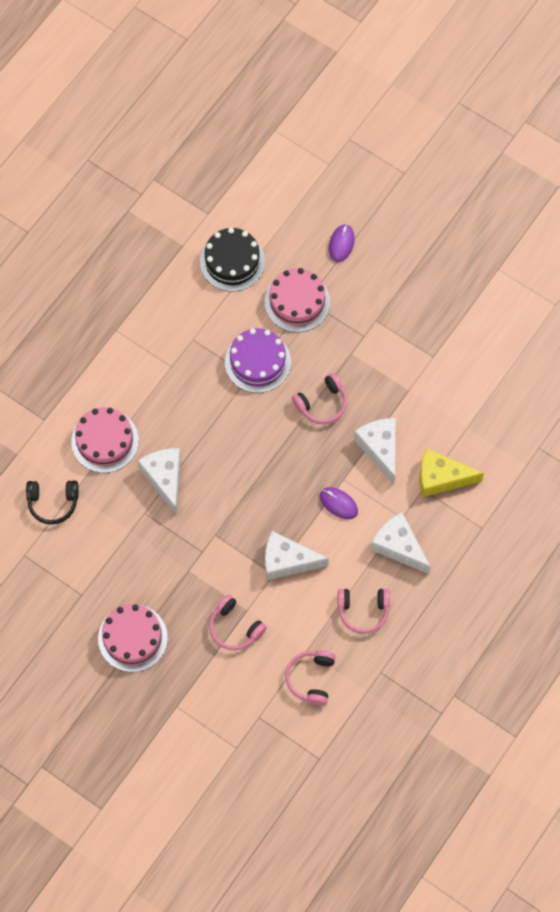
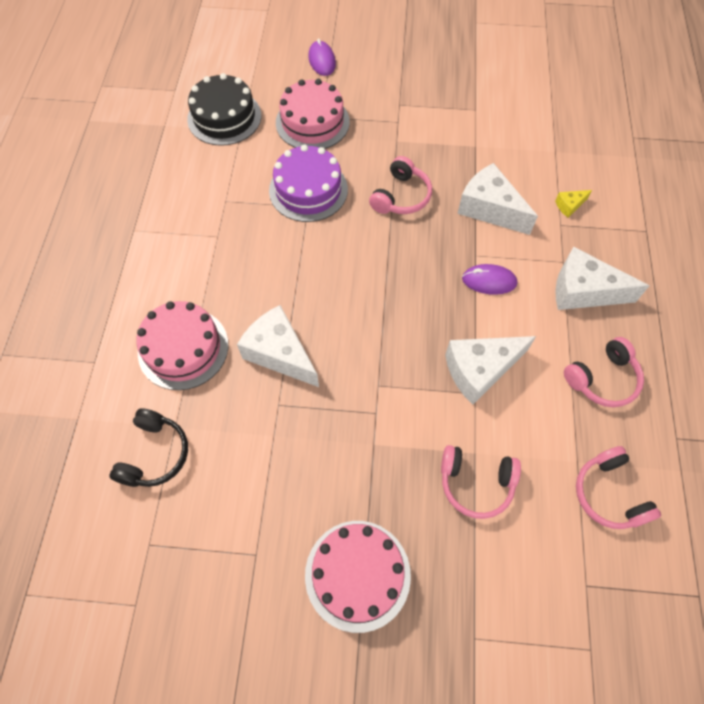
camera: 30 degrees left, 5 degrees down
(53, 503) = (154, 454): black headphones -> black headphones turned 45 degrees counterclockwise
(441, 478) = (569, 206): yellow cheese -> yellow cheese, size x0.45

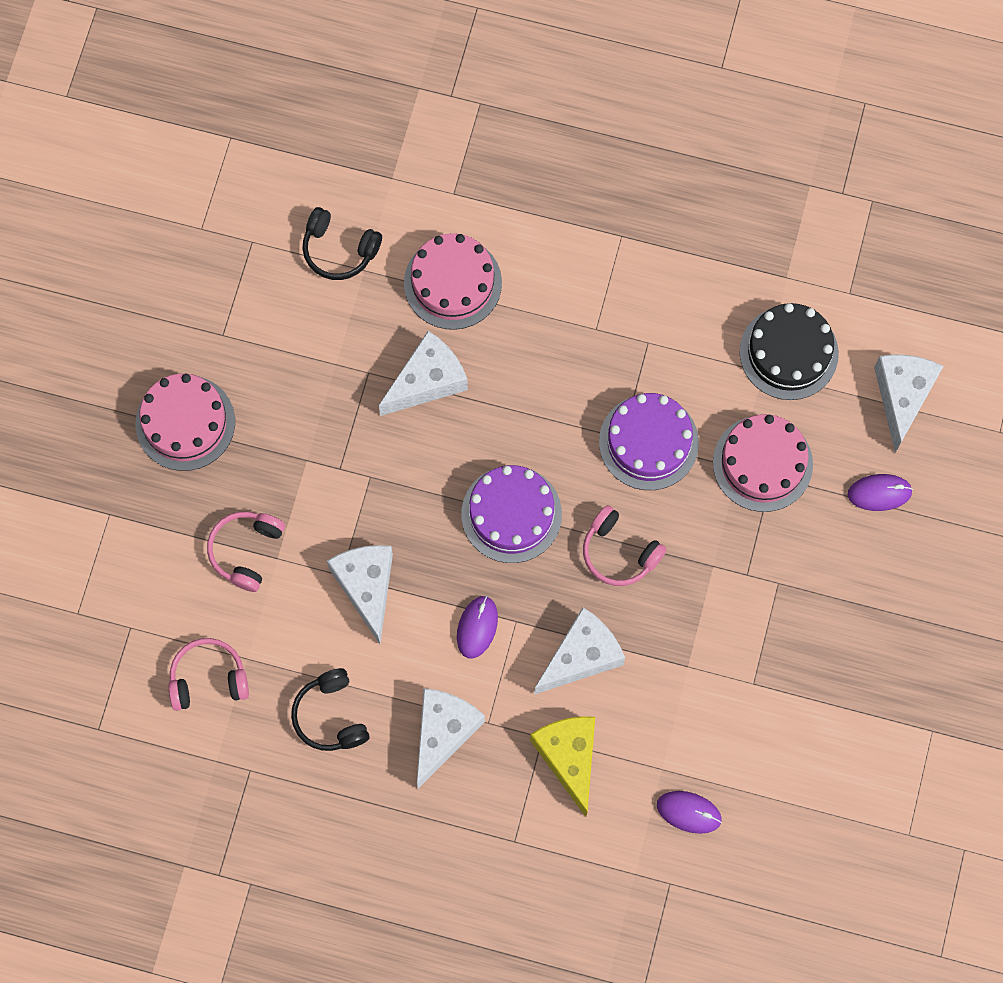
camera: 100 degrees right, 10 degrees up
(250, 56) = (902, 397): none -> white cheese
(387, 271) = (511, 514): none -> purple cake
(569, 206) = (569, 758): yellow cheese -> yellow cheese, size x2.20
(579, 133) = (689, 812): none -> purple mouse
(602, 379) = (331, 716): pink headphones -> black headphones

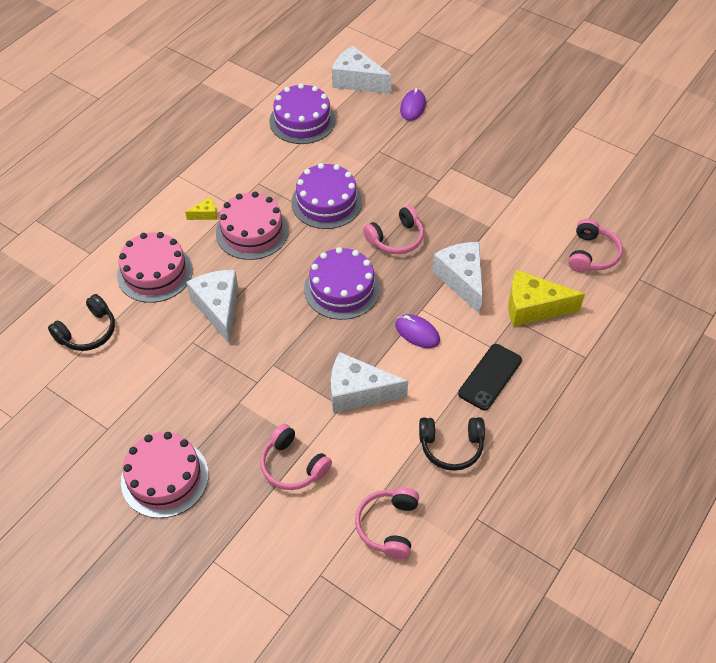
camera: 70 degrees left, 20 degrees down
(443, 733) = (490, 377): white cheese -> black phone
(568, 300) = (205, 214): none -> yellow cheese
(689, 812) = (591, 254): purple mouse -> pink headphones
(762, 463) = (368, 152): pink cake -> pink cake (252, 231)
(789, 352) = (302, 120): black cake -> purple cake

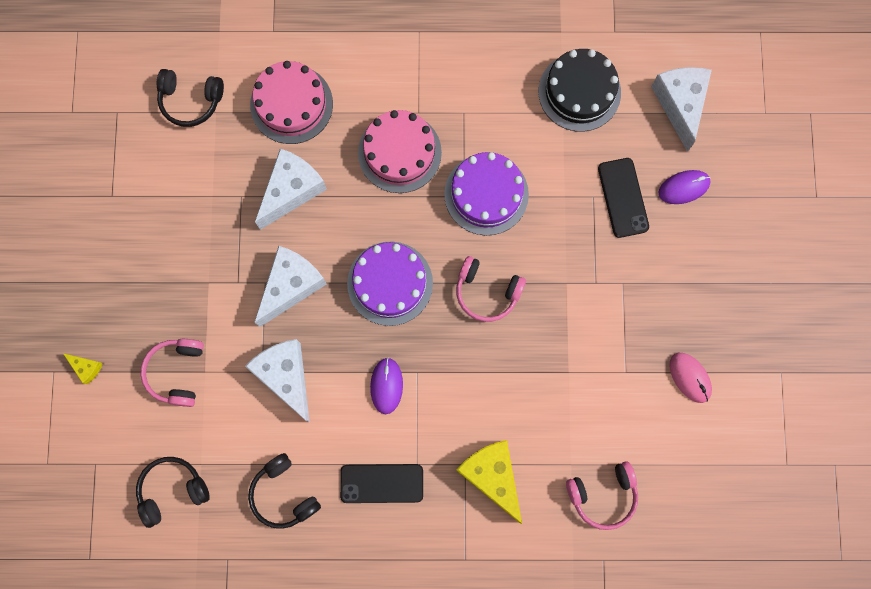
camera: 55 degrees right, 25 degrees up
(164, 477) = (98, 277): pink cake -> none
(205, 214) = (389, 95): yellow cheese -> yellow cheese (86, 368)
(302, 120) = (579, 92): purple cake -> black cake
(388, 526) = (172, 490): pink headphones -> black headphones
(393, 137) = (623, 198): none -> black phone
(462, 280) = (479, 387): white cheese -> white cheese (291, 286)
(542, 169) = (690, 377): none -> pink mouse

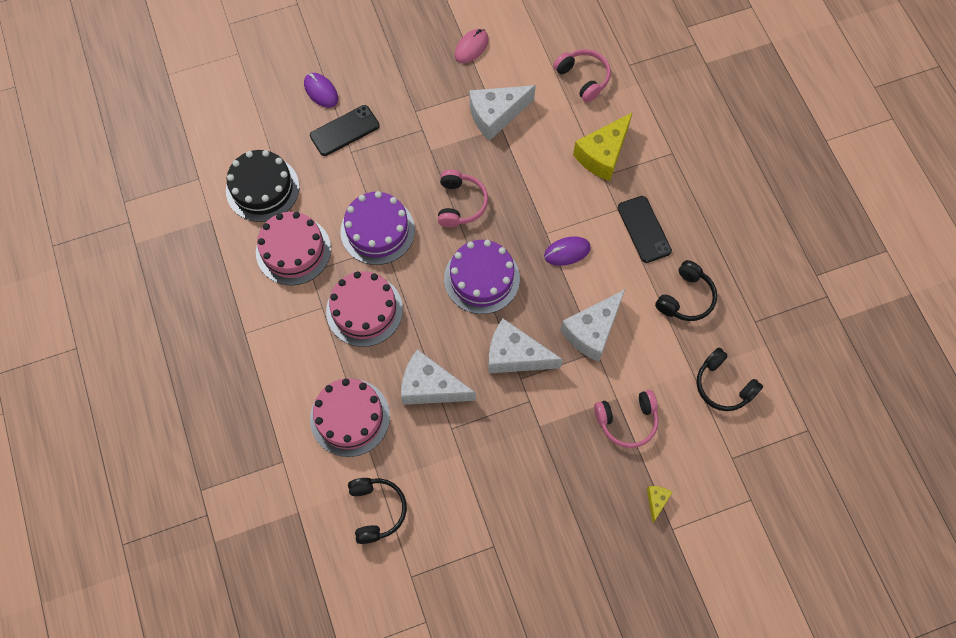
camera: 110 degrees left, 10 degrees down
(494, 102) = (293, 250): none -> pink cake
(680, 104) = (250, 113): white cheese -> white cheese (496, 115)

